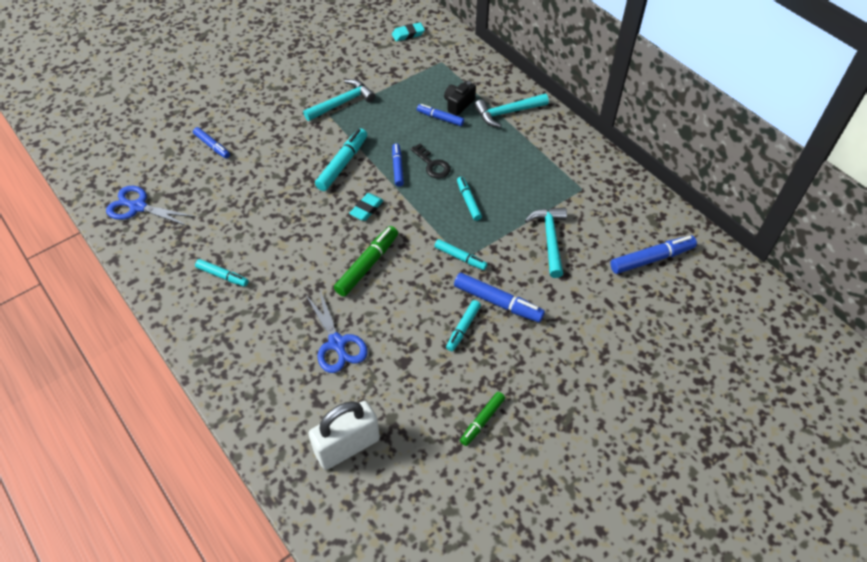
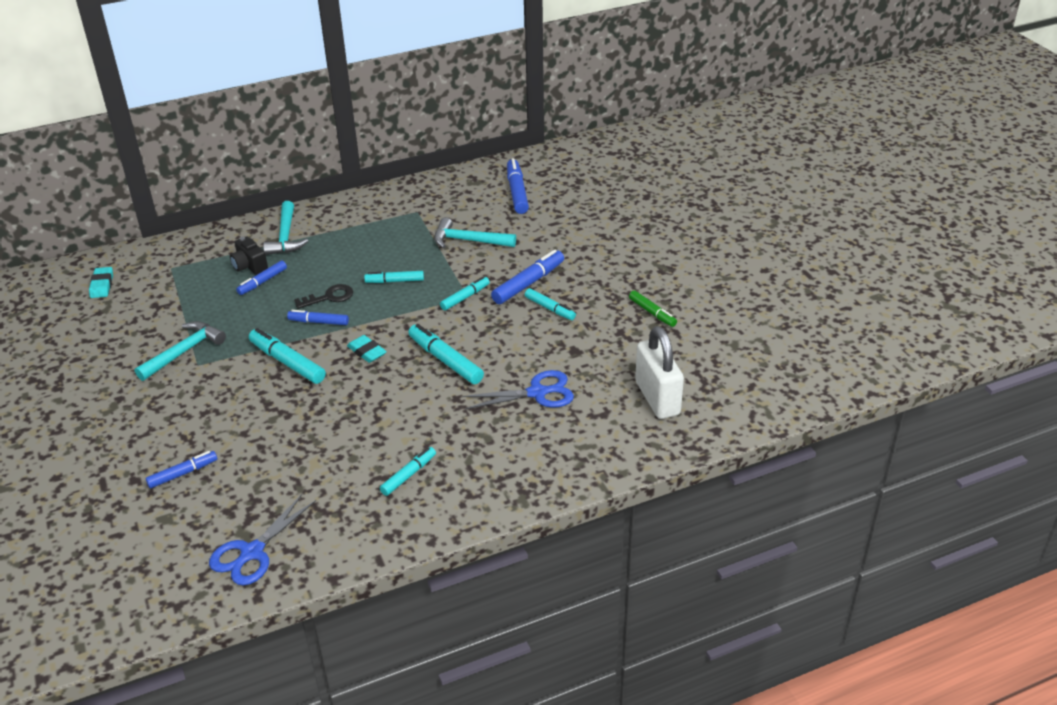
camera: 75 degrees left, 15 degrees down
(342, 103) = (184, 352): turquoise hammer -> turquoise hammer turned 60 degrees clockwise
(367, 265) = (445, 360): green marker -> turquoise marker

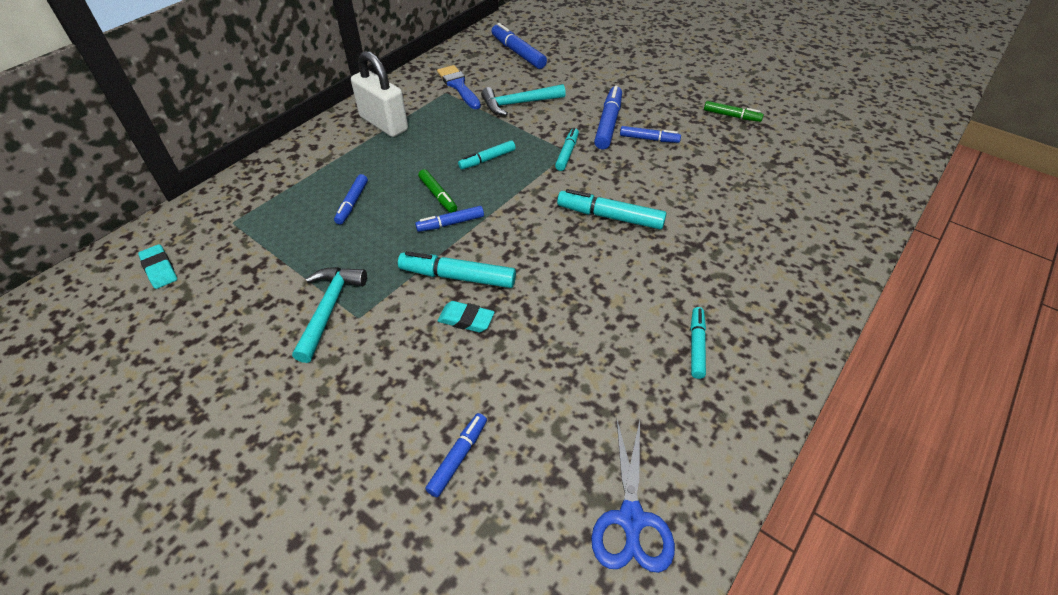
camera: 30 degrees left, 10 degrees up
(249, 266) = (323, 192): black camera -> none
(286, 236) = (336, 151): turquoise hammer -> none
(329, 297) = (438, 195): black key -> green marker
(367, 352) = (528, 235): turquoise eraser -> turquoise eraser (466, 319)
(433, 209) = (458, 86): none -> blue brush
(537, 393) = (720, 216): blue scissors -> none
(550, 308) = (649, 139): turquoise marker -> blue marker
(657, 398) = (816, 184): white padlock -> white padlock (384, 124)

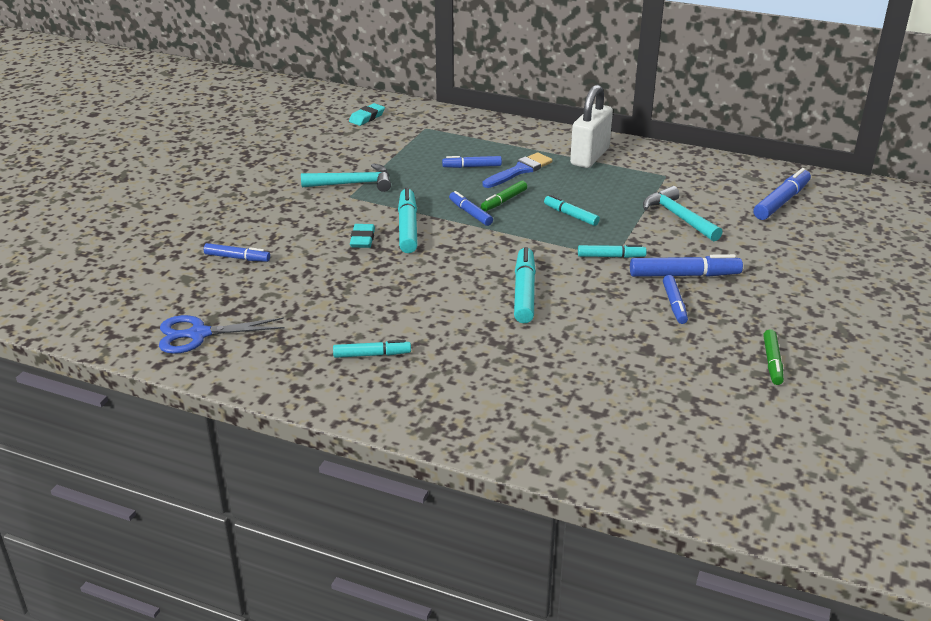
camera: 75 degrees right, 15 degrees down
(458, 86) = (683, 180): blue brush -> blue brush (519, 170)

